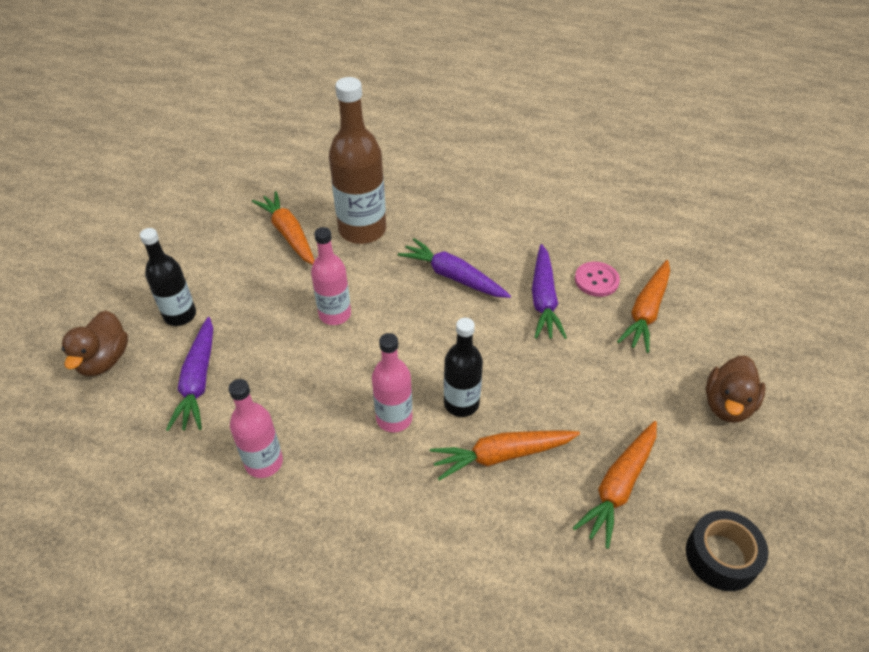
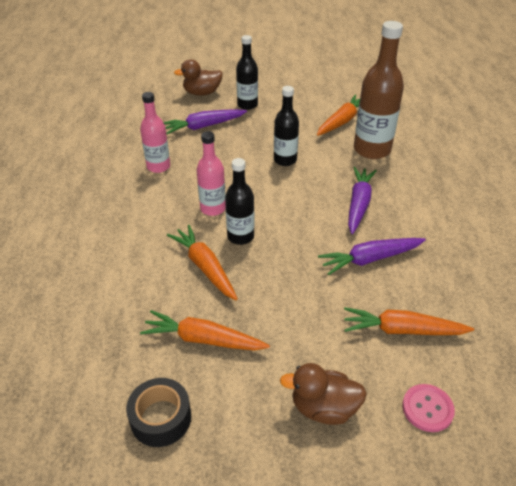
camera: 70 degrees right, 5 degrees down
(335, 314) = (285, 160): pink bottle -> black bottle
(596, 280) = (417, 289): pink button -> pink button (427, 408)

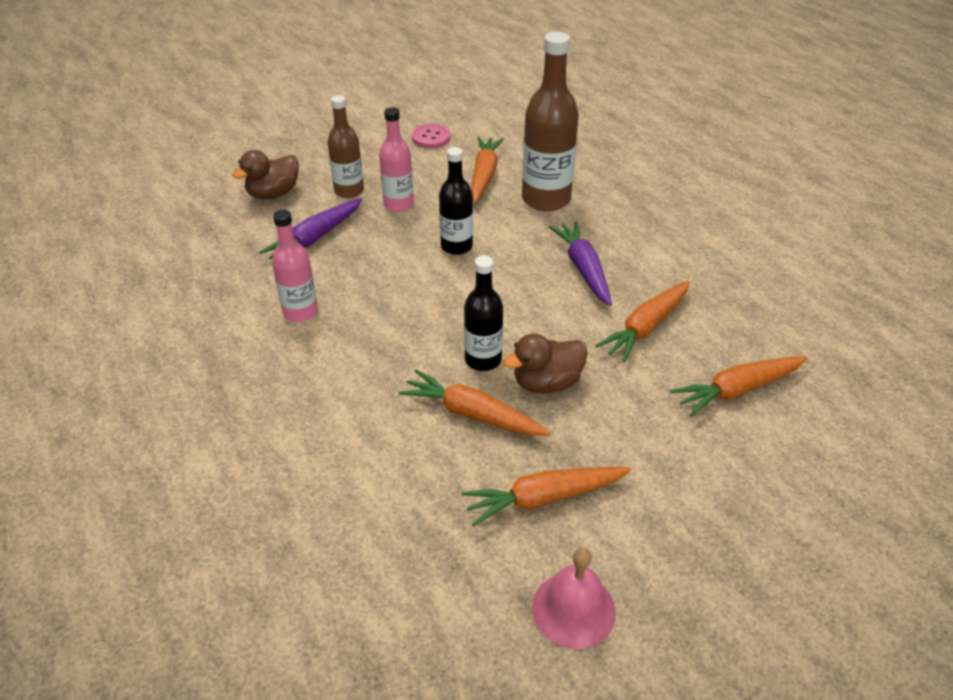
camera: 30 degrees left, 0 degrees up
(161, 418) = (573, 609): black tape -> pink bell
(213, 208) = (420, 339): pink bottle -> pink bottle (398, 204)
(247, 105) = (349, 191): black bottle -> brown bottle
(323, 408) = (729, 508): brown duck -> brown duck (546, 383)
(370, 259) = (645, 327): purple carrot -> orange carrot
(427, 408) = (822, 458): pink button -> pink button (431, 137)

